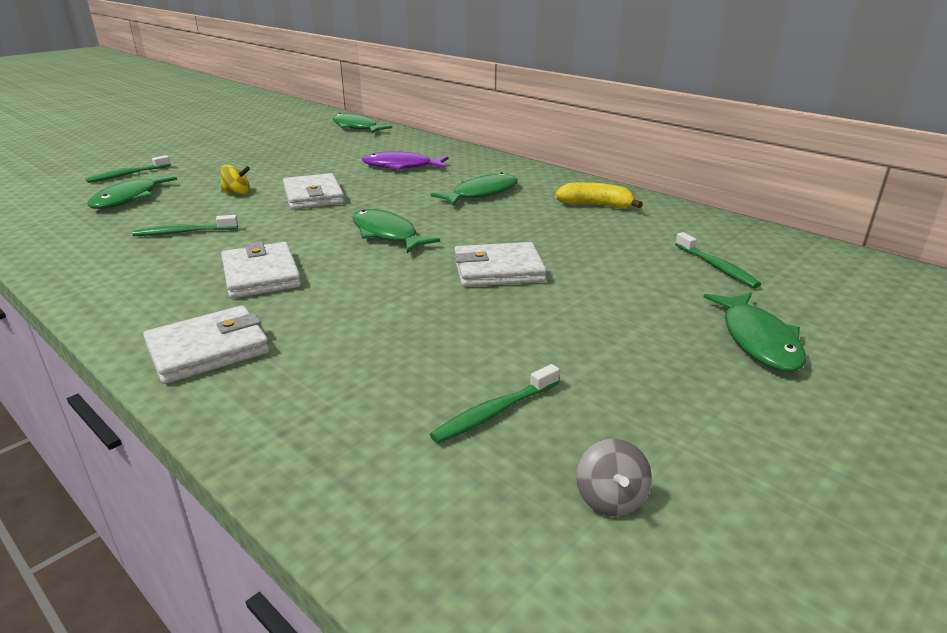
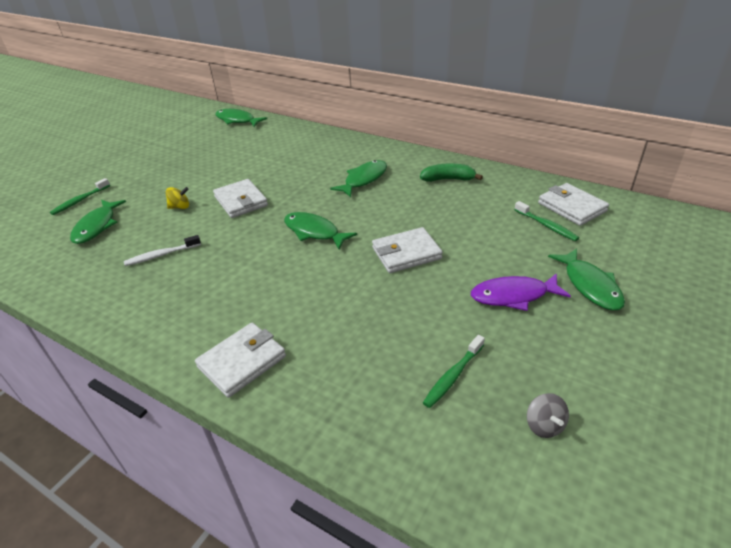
camera: 10 degrees left, 10 degrees up
(183, 232) = (161, 255): green toothbrush -> white toothbrush
(261, 275) = (243, 287): white wallet -> white wallet (571, 207)
(401, 166) = (292, 159): purple fish -> purple fish (513, 296)
(596, 205) = (448, 179): yellow banana -> green banana

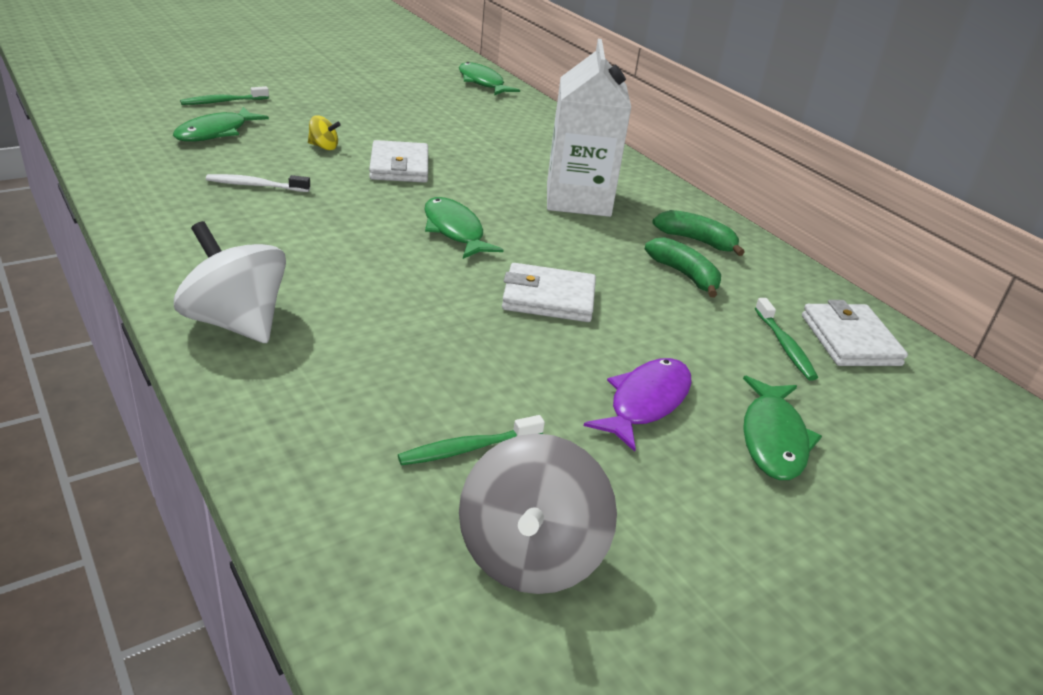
camera: 20 degrees right, 5 degrees down
(242, 362) = (236, 322): white wallet -> white spinning top
(363, 179) = (578, 199): green fish -> white carton
(461, 204) = (684, 275): none -> green banana
(513, 296) = (645, 402): purple fish -> purple fish turned 105 degrees clockwise
(544, 425) = (530, 555): grey spinning top -> grey spinning top, size x2.20

